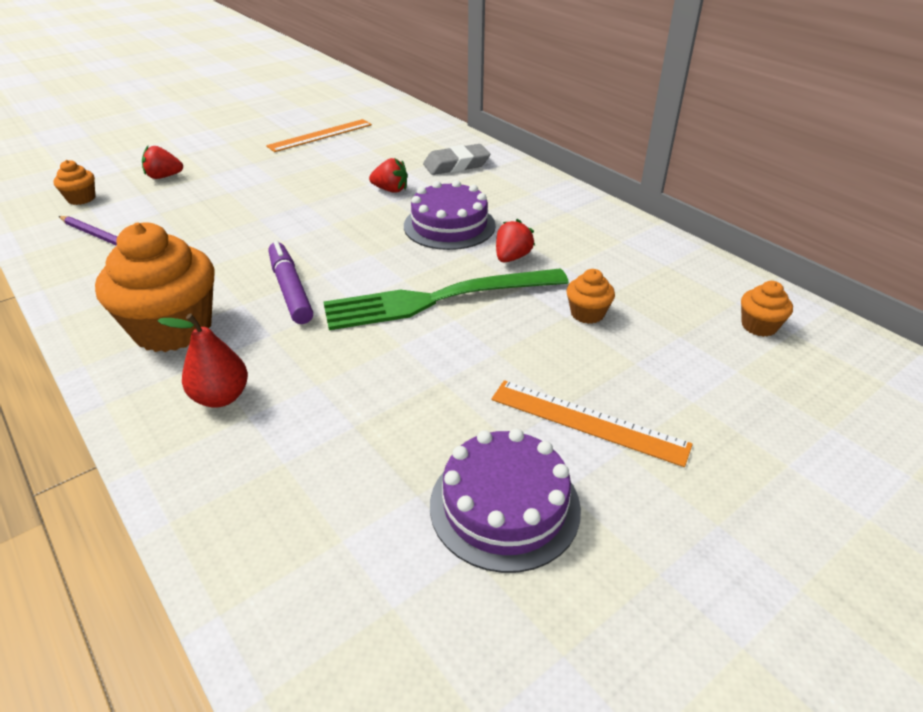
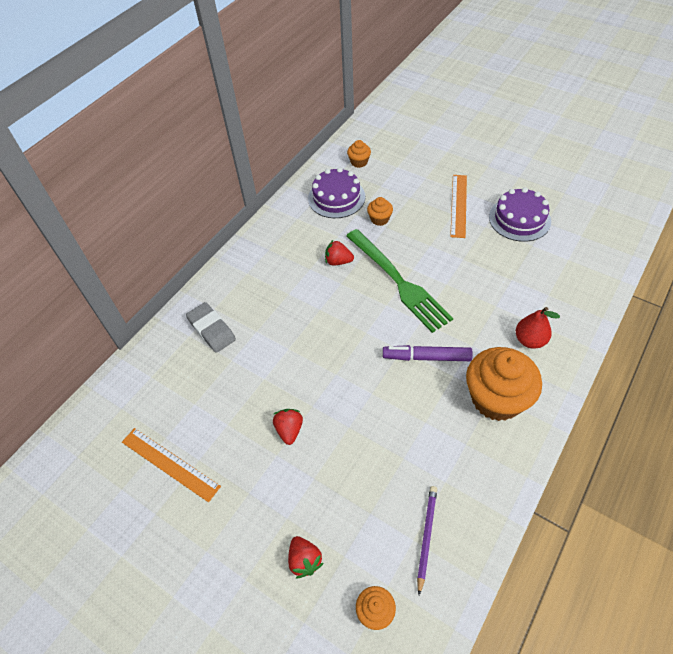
camera: 105 degrees left, 15 degrees up
(290, 289) = (426, 357): purple marker -> purple marker turned 45 degrees clockwise
(390, 190) = (270, 357): red strawberry -> red strawberry (289, 430)
(449, 225) = (311, 303): purple cake -> purple cake (336, 197)

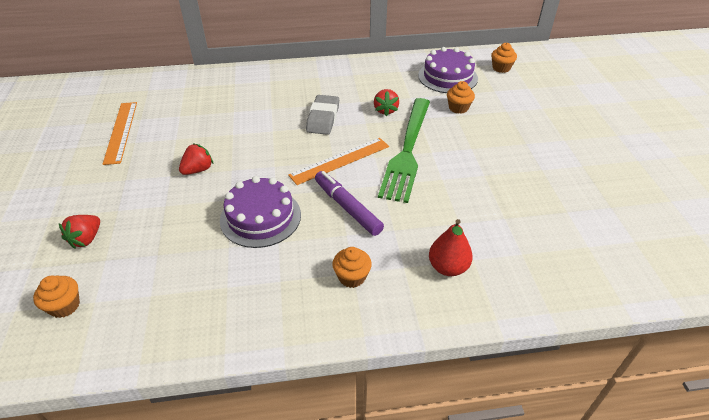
camera: 45 degrees right, 10 degrees down
(211, 330) = (250, 89): grey eraser -> grey eraser (323, 118)
(338, 261) = (385, 110): red strawberry -> red strawberry turned 150 degrees counterclockwise
(426, 537) = (160, 303): purple pencil -> none
(459, 205) = (541, 141): orange ruler -> orange ruler (340, 160)
(496, 398) = (352, 277): orange cupcake -> orange cupcake, size x0.45
(519, 219) = (586, 186): purple cake -> purple cake (260, 217)

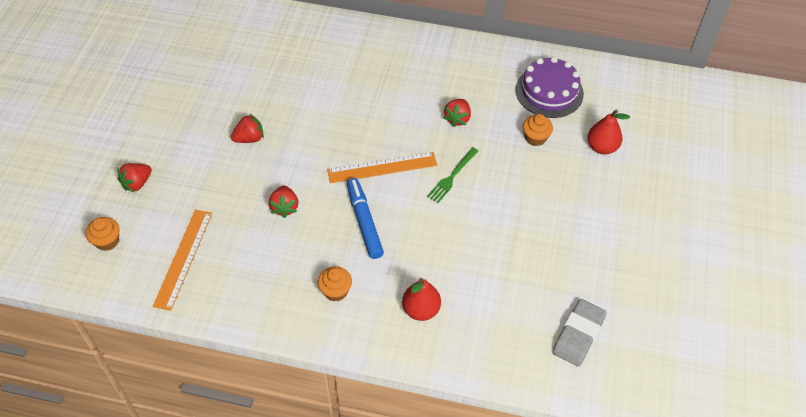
camera: 20 degrees right, 10 degrees up
(121, 132) = (195, 71): orange ruler -> orange ruler (183, 258)
(260, 217) = (284, 207): purple cake -> red strawberry
(323, 118) = (390, 110): grey eraser -> grey eraser (578, 335)
(347, 207) = (364, 222): purple marker -> blue marker
(407, 152) = (451, 177): green fork -> green fork, size x0.46
(501, 68) = (617, 96): orange cupcake -> none
(515, 102) = (602, 147): none -> red pear

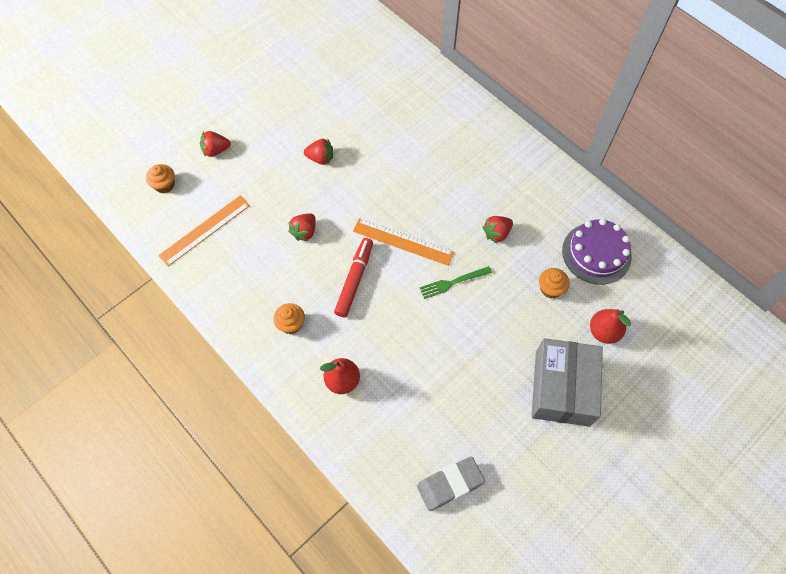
camera: 35 degrees right, 10 degrees up
(364, 222) = (354, 280): blue marker -> red marker
(605, 207) = (562, 388): none -> grey box

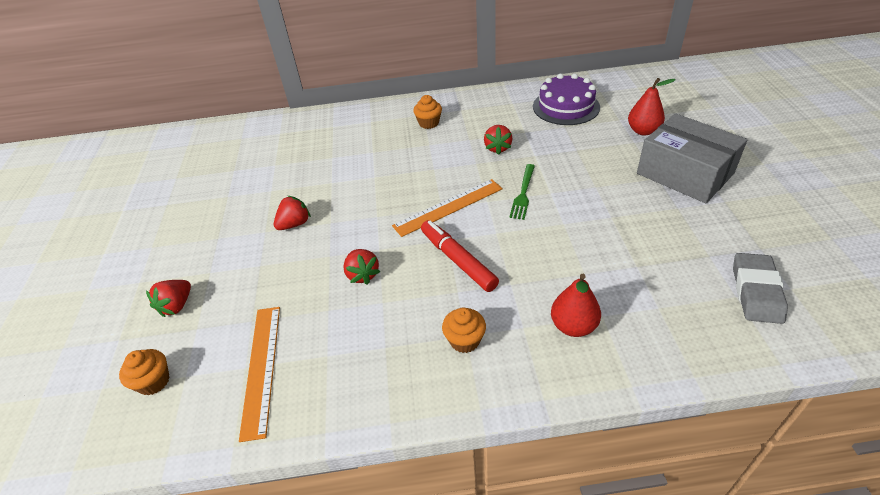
camera: 50 degrees left, 20 degrees down
(550, 289) = (579, 141): orange cupcake -> orange cupcake (429, 123)

